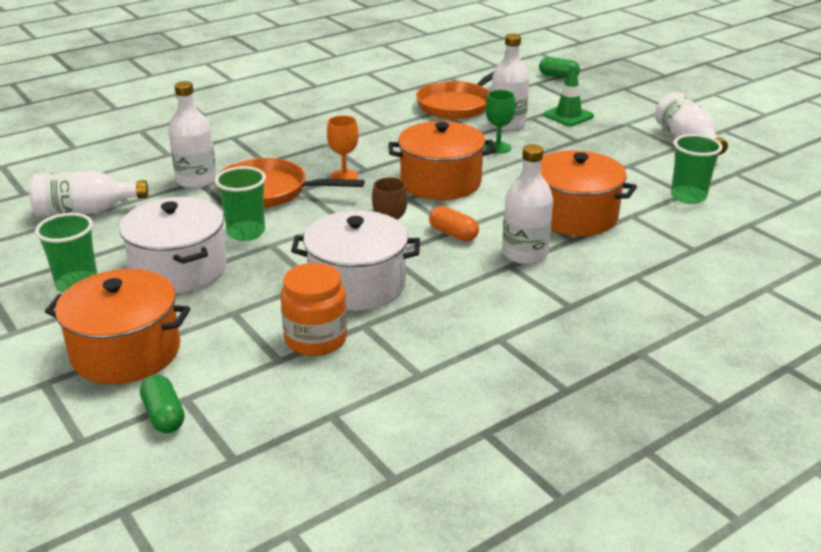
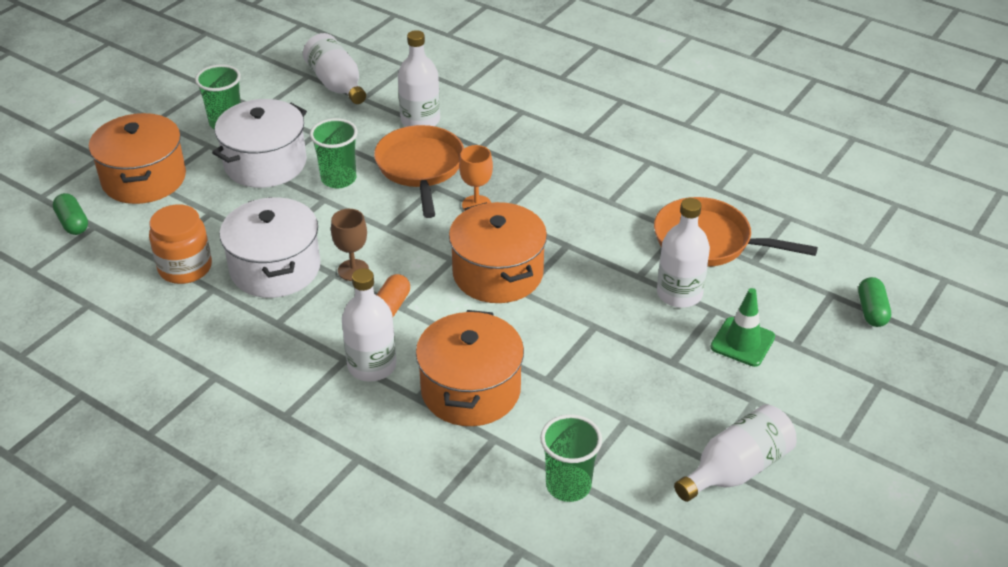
camera: 70 degrees right, 10 degrees up
(164, 416) = (73, 223): green capsule -> green capsule turned 75 degrees counterclockwise
(498, 147) = (609, 298): green goblet -> none

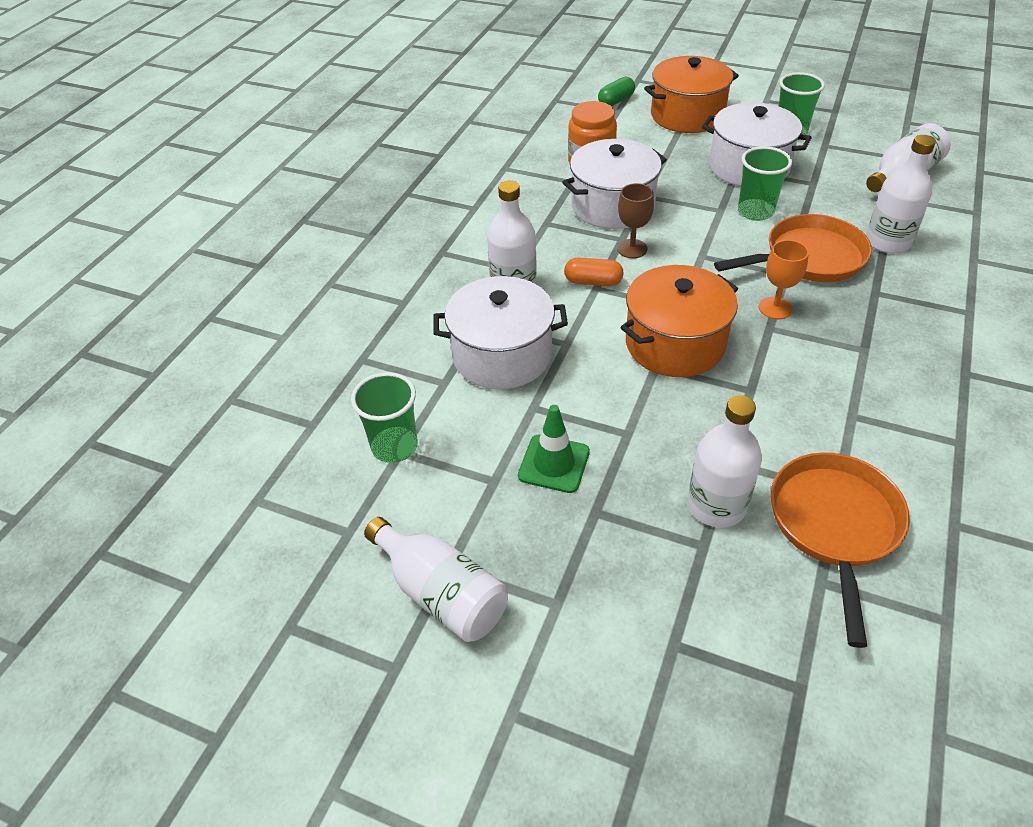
camera: 80 degrees right, 5 degrees up
(470, 390) = (502, 355): orange pot -> white pot
(742, 342) = (656, 582): green traffic cone -> green traffic cone (554, 464)
(872, 311) = (789, 749): green capsule -> none

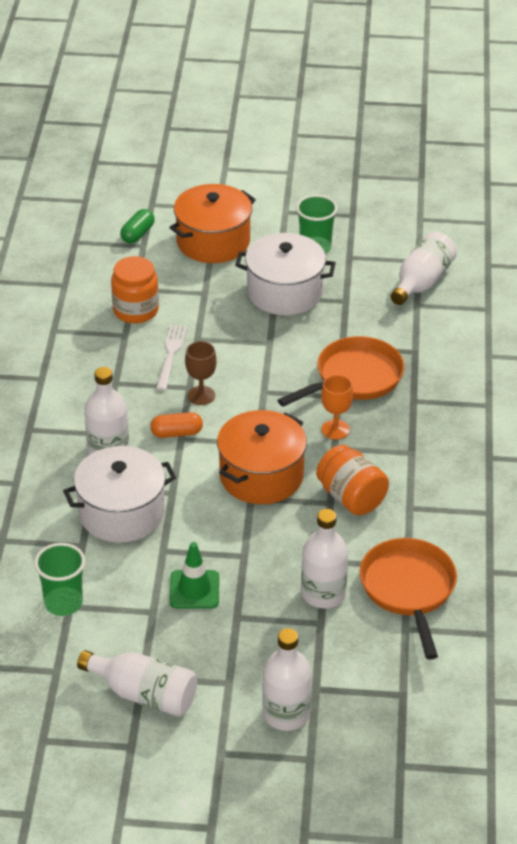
camera: 20 degrees left, 5 degrees down
(613, 206) = (171, 355): white pot -> white fork
(755, 211) = (300, 339): green cup -> none
(778, 389) = (351, 497): none -> orange jar
(887, 242) = (417, 351): white bottle -> white bottle (286, 714)

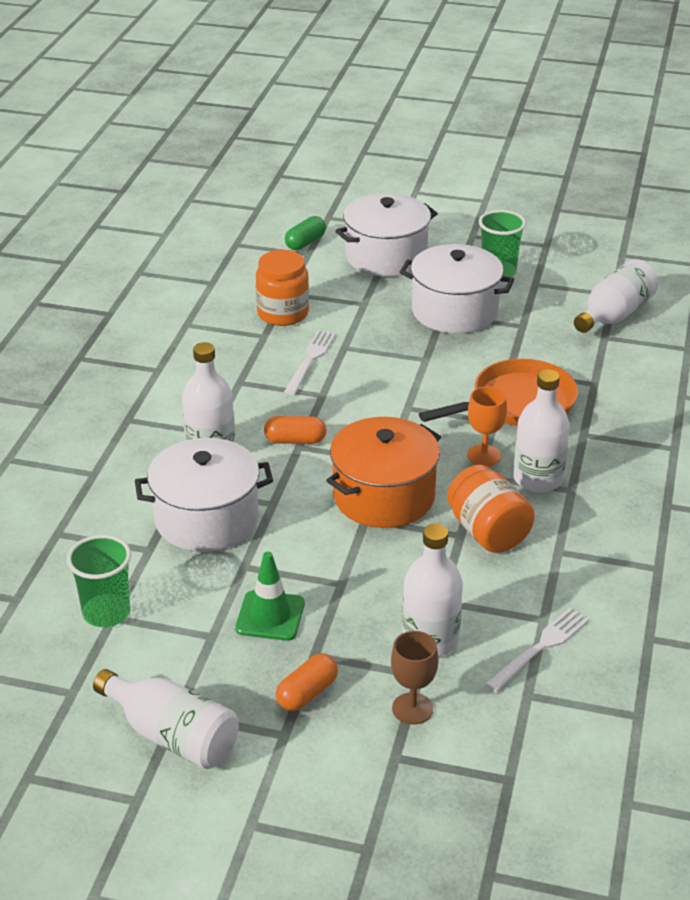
camera: 10 degrees right, 5 degrees down
(201, 395) = (334, 404): brown goblet -> brown goblet (412, 708)
(213, 241) = (386, 256): orange pot -> white pot
(238, 648) = (307, 693): none -> orange capsule
(286, 714) = (349, 784): white bottle -> white bottle (538, 479)
(408, 589) = (540, 647): orange pan -> white fork

